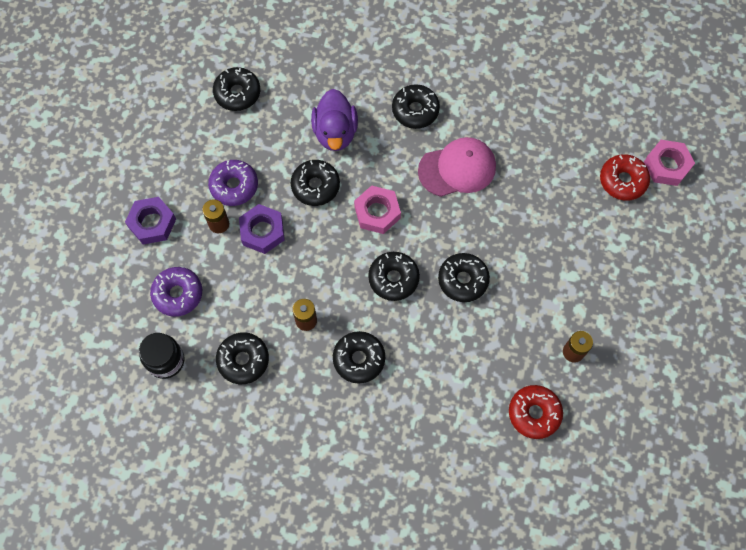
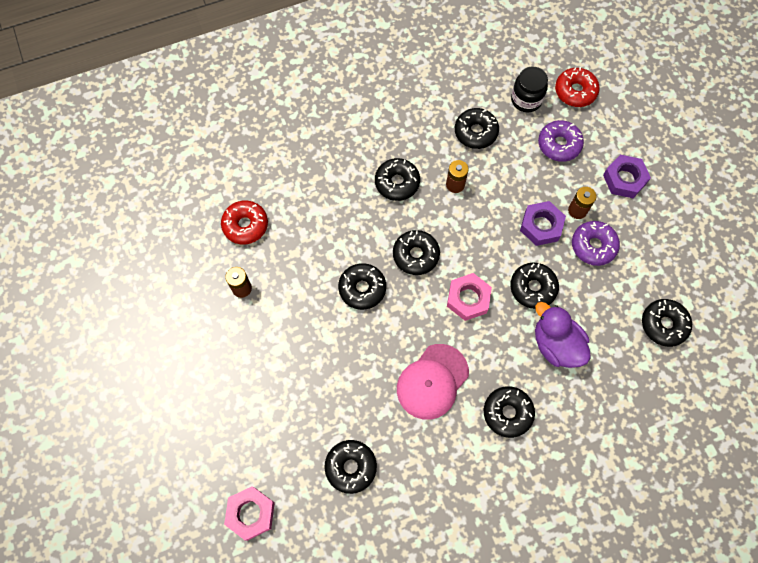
camera: 145 degrees right, 0 degrees up
(567, 149) = (351, 467): none -> black donut
(622, 181) = (283, 469): red donut -> red donut (575, 91)

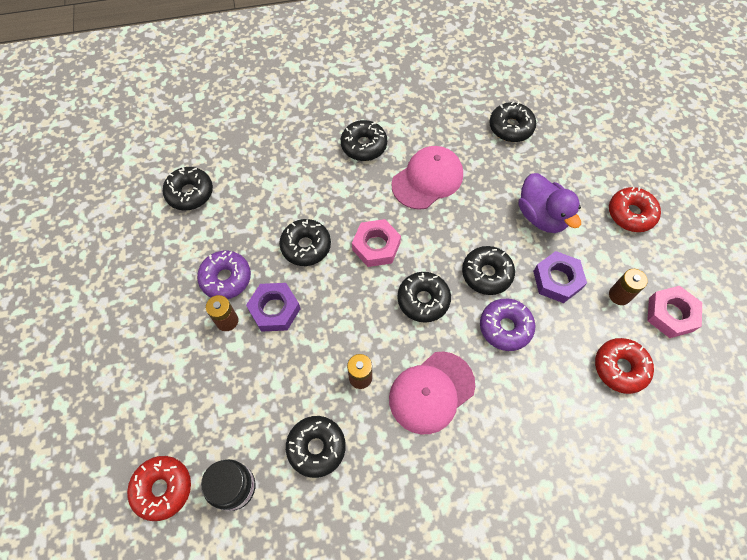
camera: 170 degrees left, 5 degrees down
(224, 376) = (631, 214): none -> red donut
(251, 513) = (598, 109): pink nut -> pink nut (670, 314)
(397, 183) = (431, 392): black donut -> pink cap
(556, 345) = (301, 192): purple duck -> purple duck (541, 216)
(559, 144) = (216, 410): purple donut -> purple donut (505, 327)
(624, 179) = (156, 349): purple nut -> purple nut (557, 280)

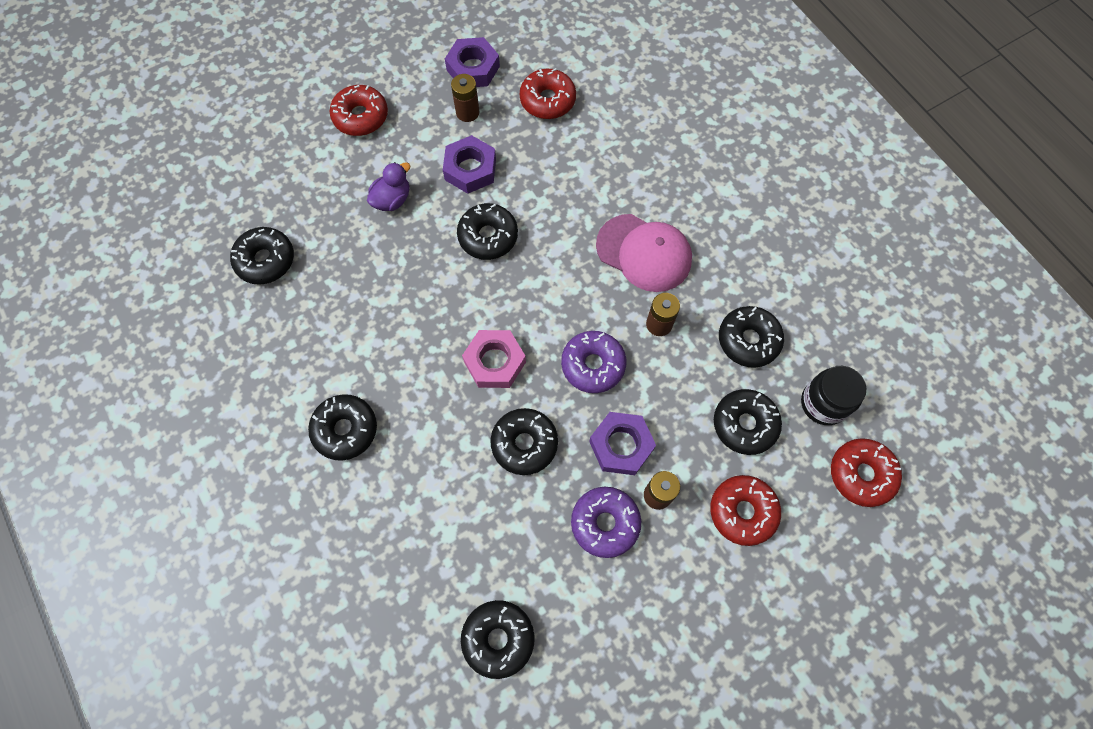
camera: 110 degrees left, 5 degrees up
(184, 377) = (742, 511): none -> red donut
(423, 300) = (545, 290): black donut -> black donut (744, 424)
(427, 179) = (377, 334): pink cap -> none
(505, 327) = (545, 204): purple donut -> purple donut (593, 365)
(541, 216) = (392, 199): purple duck -> purple duck, size x0.63
(670, 314) = (473, 68): pink nut -> purple nut

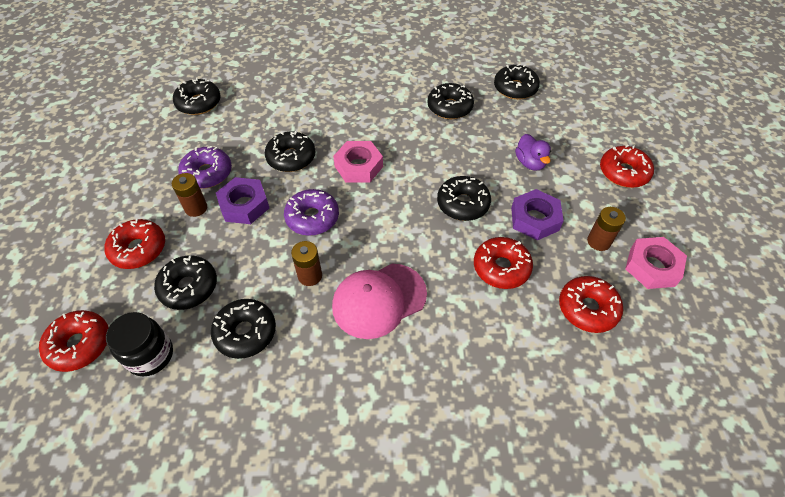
camera: 120 degrees right, 15 degrees down
(345, 430) = (370, 86): black donut -> black donut (450, 107)
(473, 68) = (652, 267): purple nut -> pink nut
(546, 174) = (501, 268): none -> red donut

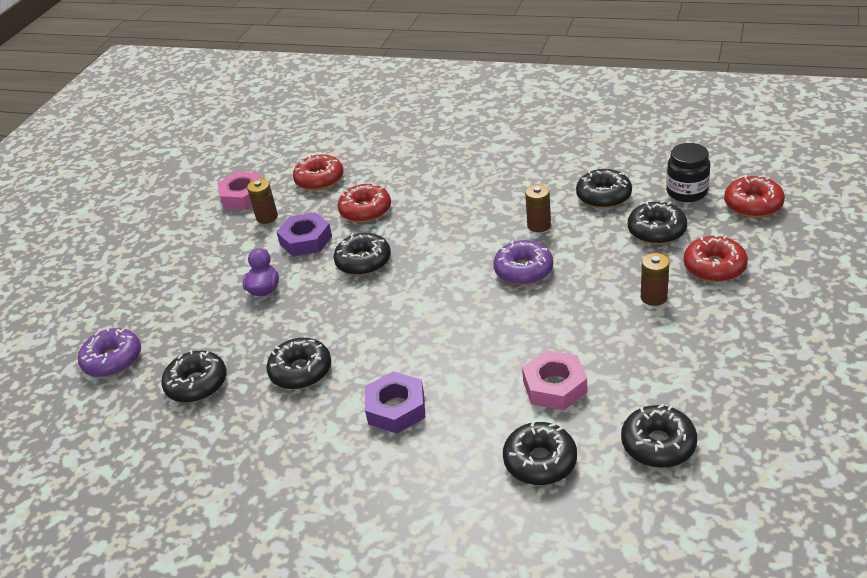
camera: 155 degrees left, 15 degrees down
(207, 173) = (641, 334): purple donut -> purple donut (113, 360)
(244, 205) = (597, 292): purple nut -> purple nut (396, 408)
(291, 158) = (532, 337): black donut -> black donut (540, 461)
(358, 166) = (453, 314): pink nut -> pink nut (554, 386)
(379, 300) = (483, 202): pink cap -> none
(623, 172) = (183, 266): red donut -> none

